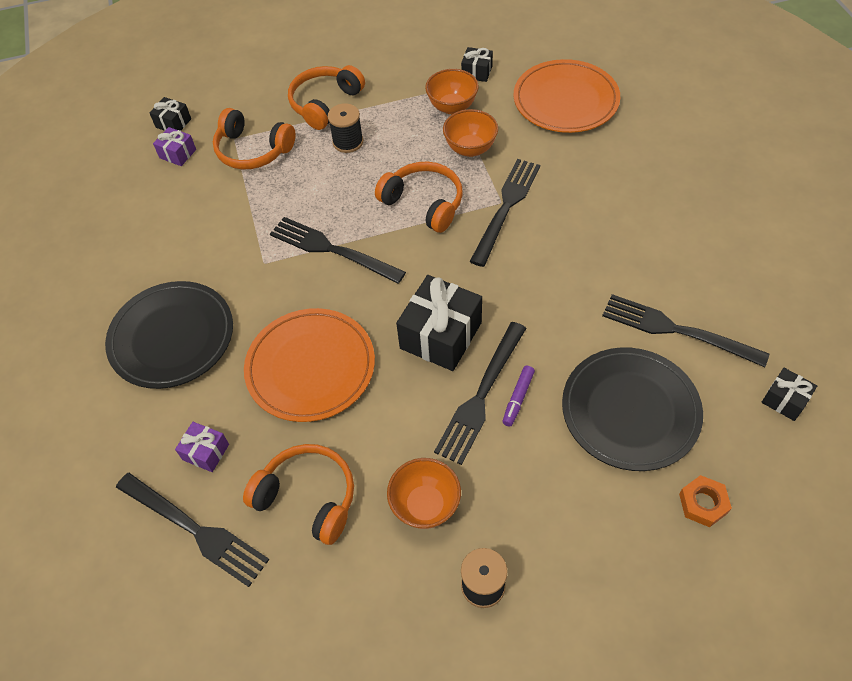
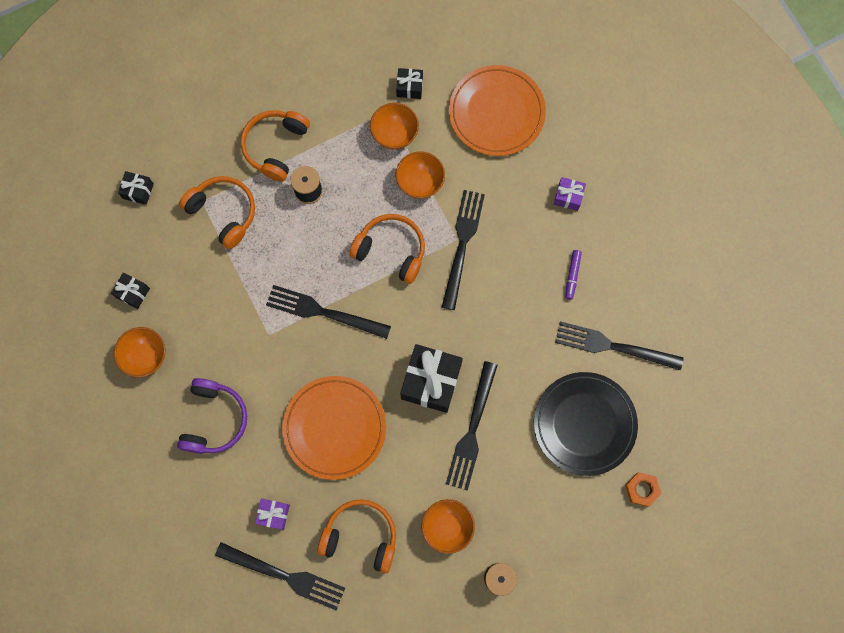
camera: 15 degrees left, 20 degrees up
(121, 265) = (146, 356): none -> orange bowl
(172, 337) = (214, 419): black plate -> purple headphones
(178, 154) = (154, 227): purple gift -> purple gift (568, 197)
(253, 150) = (223, 213): orange headphones -> orange headphones turned 150 degrees counterclockwise
(518, 398) = (500, 428): purple marker -> purple marker (572, 275)
(784, 400) = (695, 395): black gift -> black gift (133, 293)

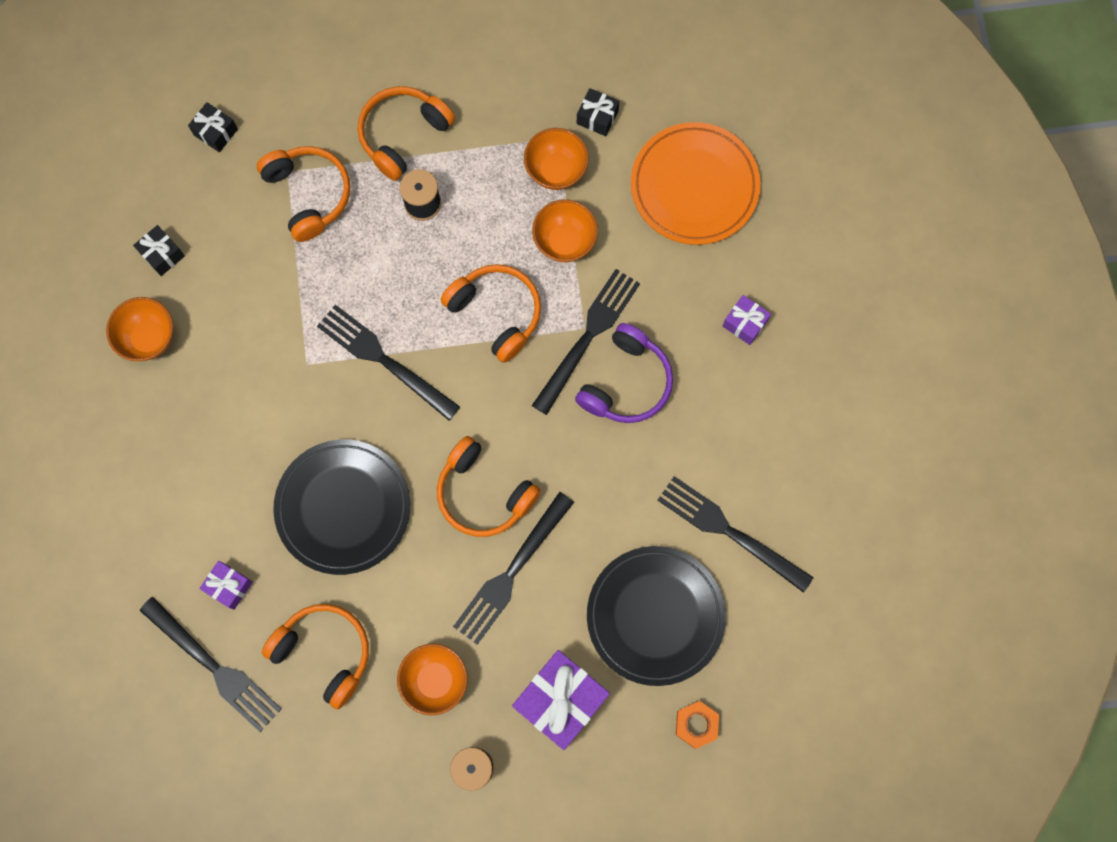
camera: 20 degrees right, 0 degrees up
(214, 419) = (201, 444): purple headphones -> purple headphones (626, 382)
(334, 428) = (343, 508): orange plate -> black plate
(431, 381) = (483, 493): black gift -> orange headphones
(541, 508) = (560, 700): none -> purple gift
(572, 275) = (711, 424): purple marker -> none

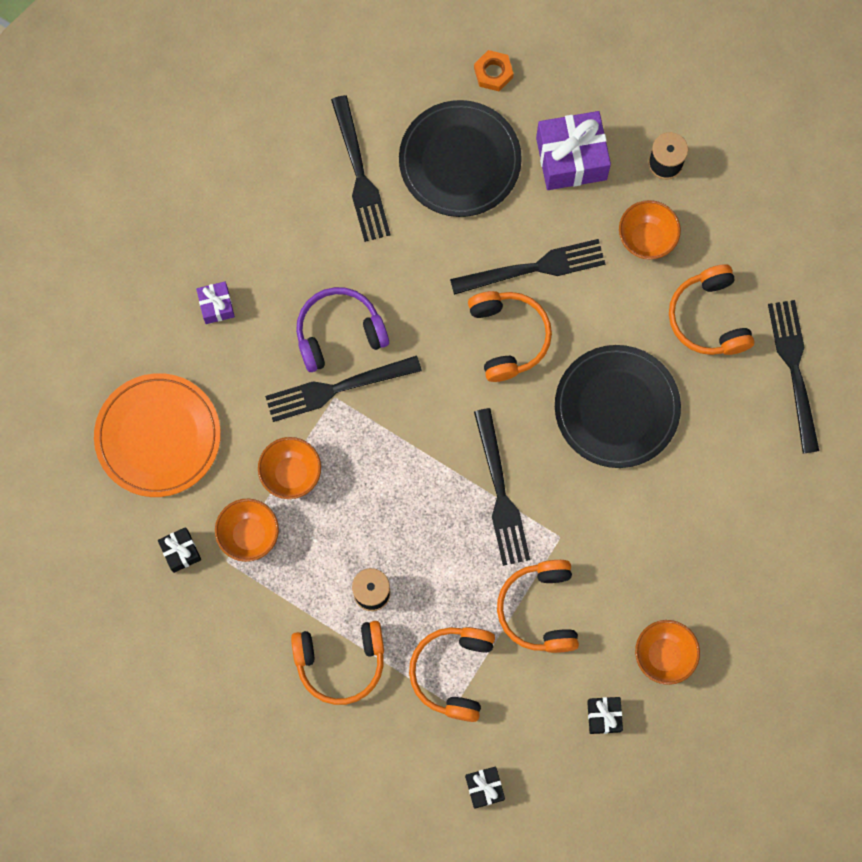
camera: 140 degrees left, 0 degrees up
(229, 586) = (742, 417): purple gift -> none
(496, 313) = (388, 460): orange headphones -> orange headphones (540, 609)

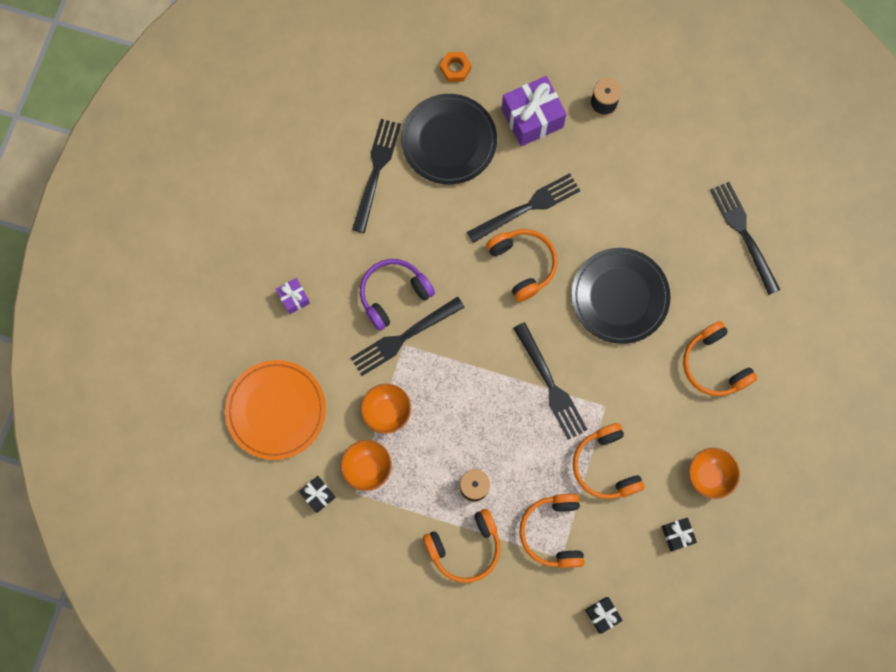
camera: 15 degrees left, 0 degrees up
(360, 175) = (376, 170): black fork -> black fork turned 135 degrees counterclockwise
(646, 239) = (605, 164): orange bowl -> none
(709, 318) = (669, 211): orange headphones -> orange headphones (714, 365)

